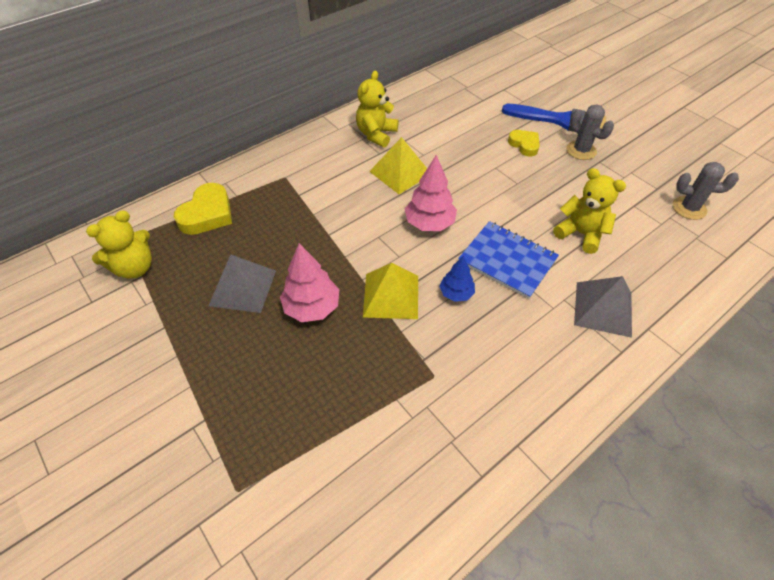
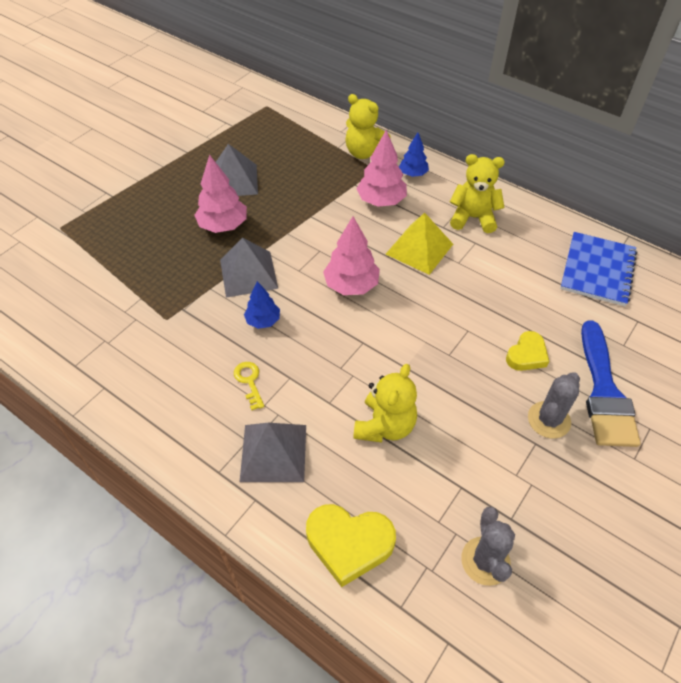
camera: 75 degrees right, 0 degrees up
(135, 268) = (239, 119): yellow teddy bear -> yellow teddy bear (364, 153)
(207, 214) = (309, 137): yellow heart -> yellow heart (349, 544)
(304, 154) = (413, 174): none -> blue tree
(330, 182) = (381, 201): none -> pink tree
(391, 295) = (248, 273): yellow pyramid -> grey pyramid
(507, 260) = (319, 357): blue notebook -> blue notebook (597, 270)
(526, 315) = (249, 381): none -> yellow key

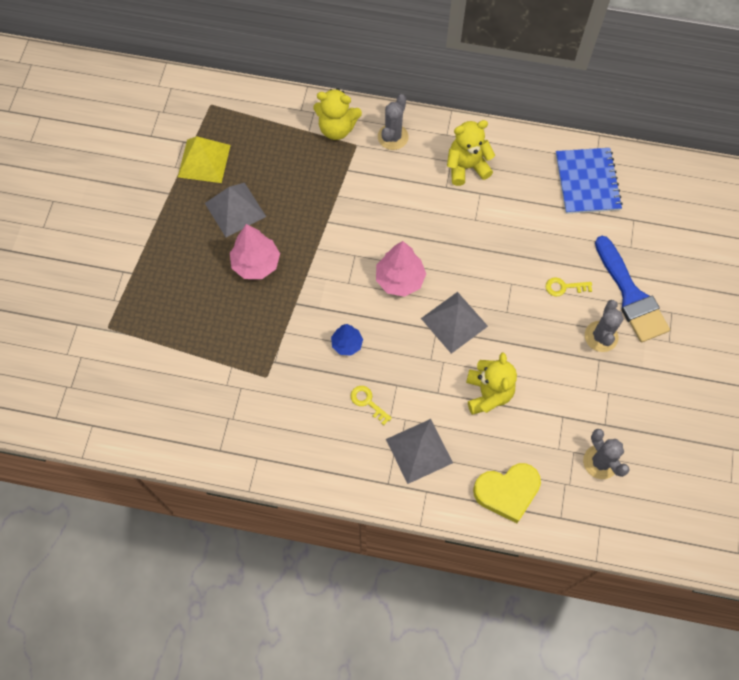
camera: 25 degrees left, 15 degrees up
(248, 273) = (308, 304): grey pyramid -> grey pyramid (454, 322)
(381, 201) = (380, 180): pink tree -> none
(413, 174) = (393, 137): blue tree -> grey cactus
(419, 249) = (437, 219): yellow pyramid -> yellow pyramid (204, 161)
(526, 355) = (564, 287): yellow heart -> yellow key

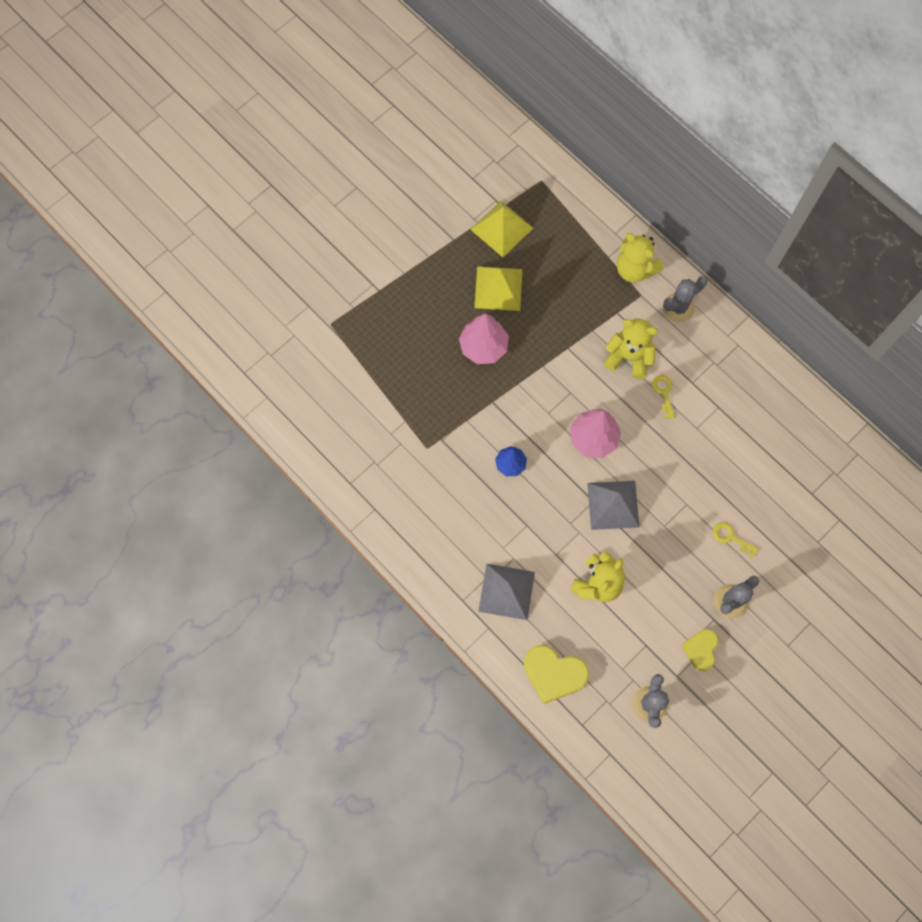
camera: 35 degrees right, 5 degrees up
(235, 209) = (498, 288): grey pyramid -> yellow pyramid
(367, 402) = (493, 524): yellow key -> yellow key (663, 393)
(466, 167) = (724, 376): yellow teddy bear -> yellow teddy bear (628, 357)
(587, 182) = (823, 458): blue notebook -> none
(606, 390) = (700, 649): none -> yellow heart
(631, 295) = (785, 584): blue brush -> none

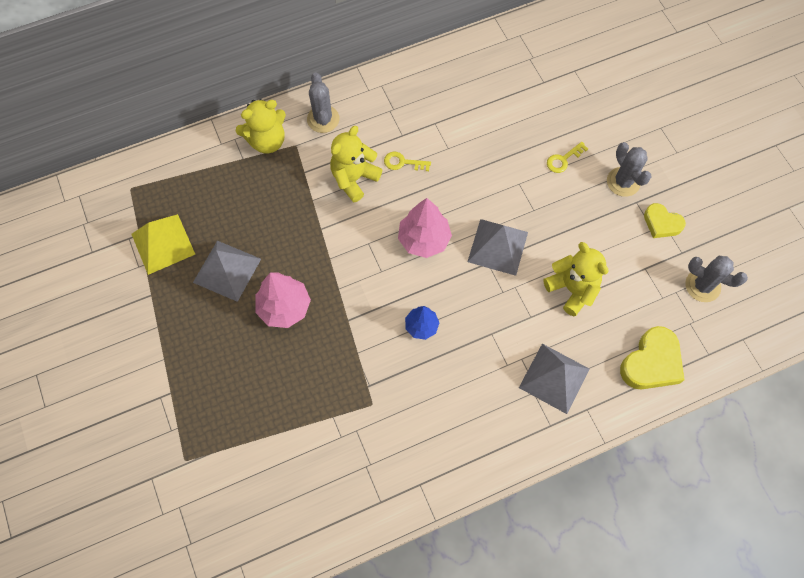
camera: 70 degrees left, 5 degrees down
(498, 288) = (227, 270): yellow pyramid -> grey pyramid

